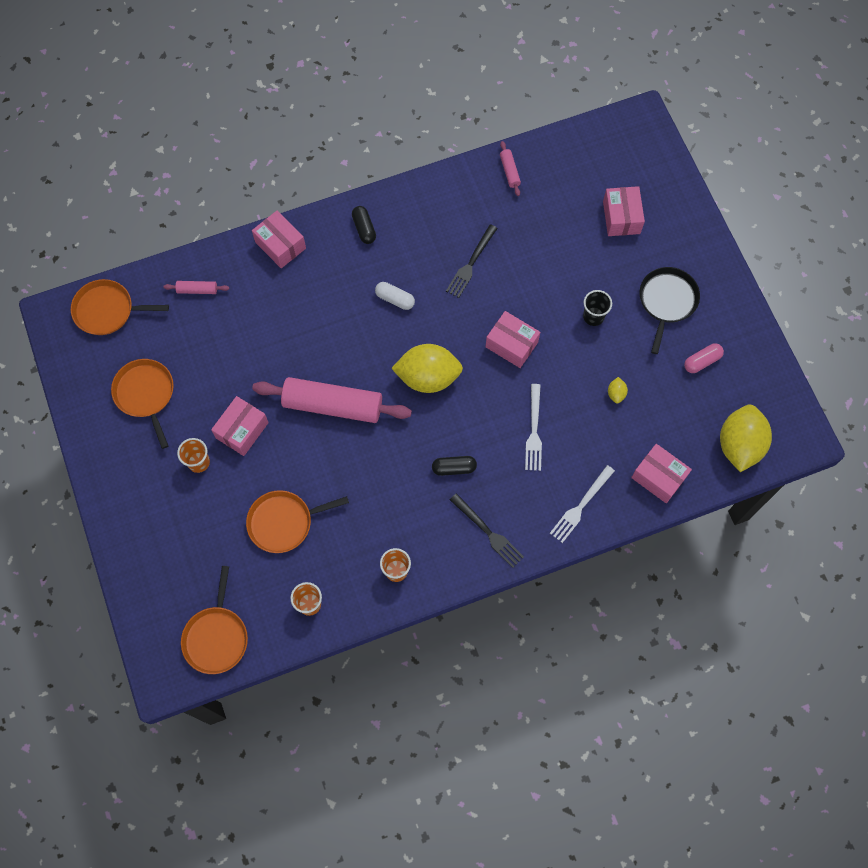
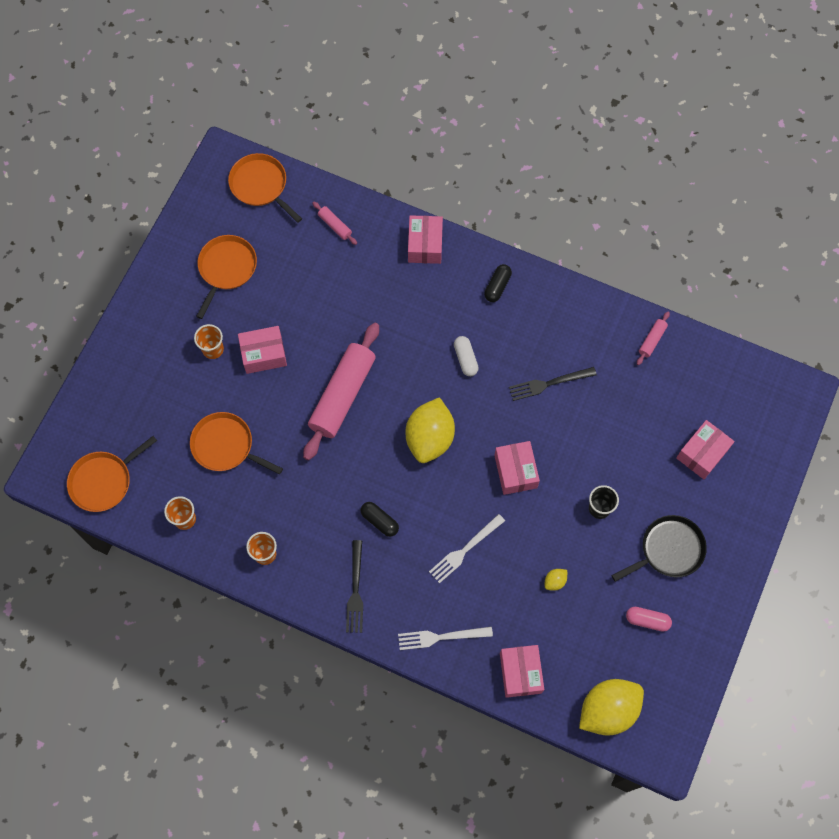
camera: 45 degrees right, 0 degrees up
(332, 405) = (342, 395): pink rolling pin -> pink rolling pin turned 60 degrees clockwise
(428, 377) = (430, 438): yellow lemon -> yellow lemon turned 60 degrees clockwise

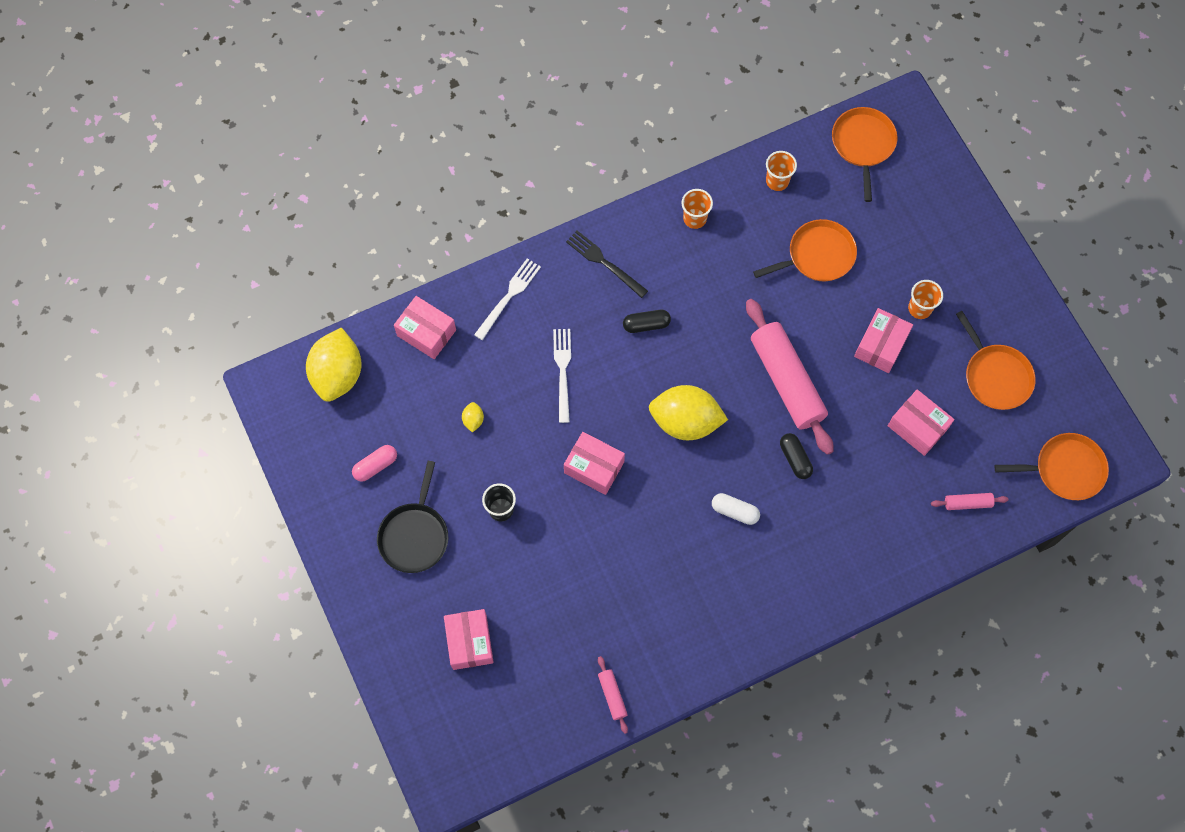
camera: 130 degrees right, 0 degrees up
(425, 245) = (881, 568): pink box -> pink box (917, 427)
(430, 438) = (685, 421): yellow lemon -> yellow lemon turned 45 degrees counterclockwise
(497, 286) = (784, 599): black capsule -> black capsule (795, 459)
(549, 383) = (650, 564): black fork -> none

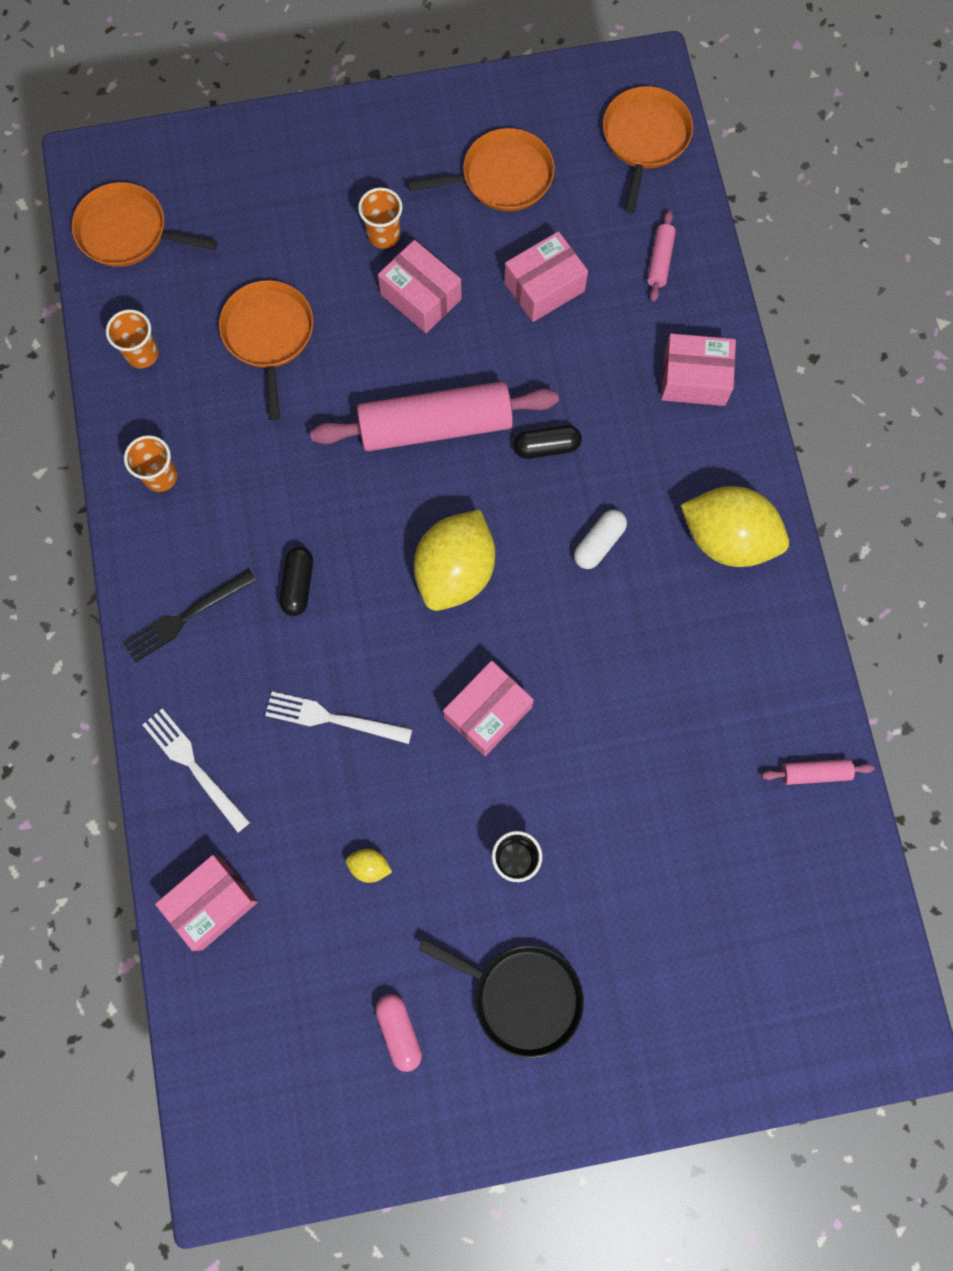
camera: 75 degrees left, 5 degrees up
(338, 374) = (236, 1057): yellow lemon -> yellow lemon (727, 539)
(469, 642) = (698, 953): pink box -> pink box (694, 379)

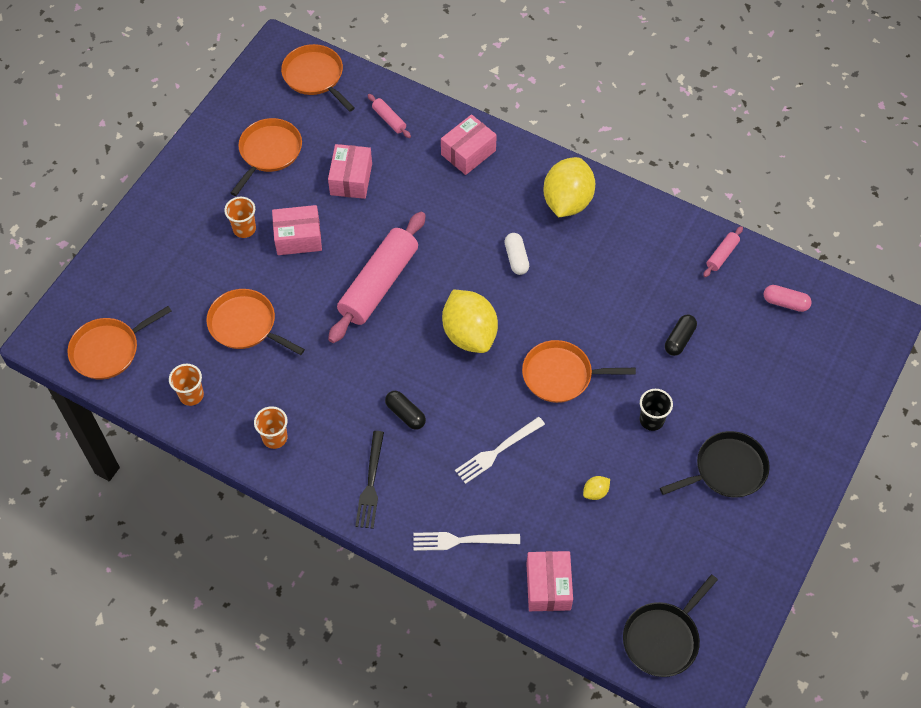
camera: 50 degrees left, 15 degrees down
(247, 1081) = (663, 638): none -> black pan
(399, 1031) = (697, 542): pink capsule -> pink capsule (785, 303)
(488, 712) = (561, 375): pink box -> orange pan
(546, 447) = (441, 243): black capsule -> black capsule (679, 339)
(727, 539) = (567, 201): yellow lemon -> yellow lemon turned 45 degrees counterclockwise

